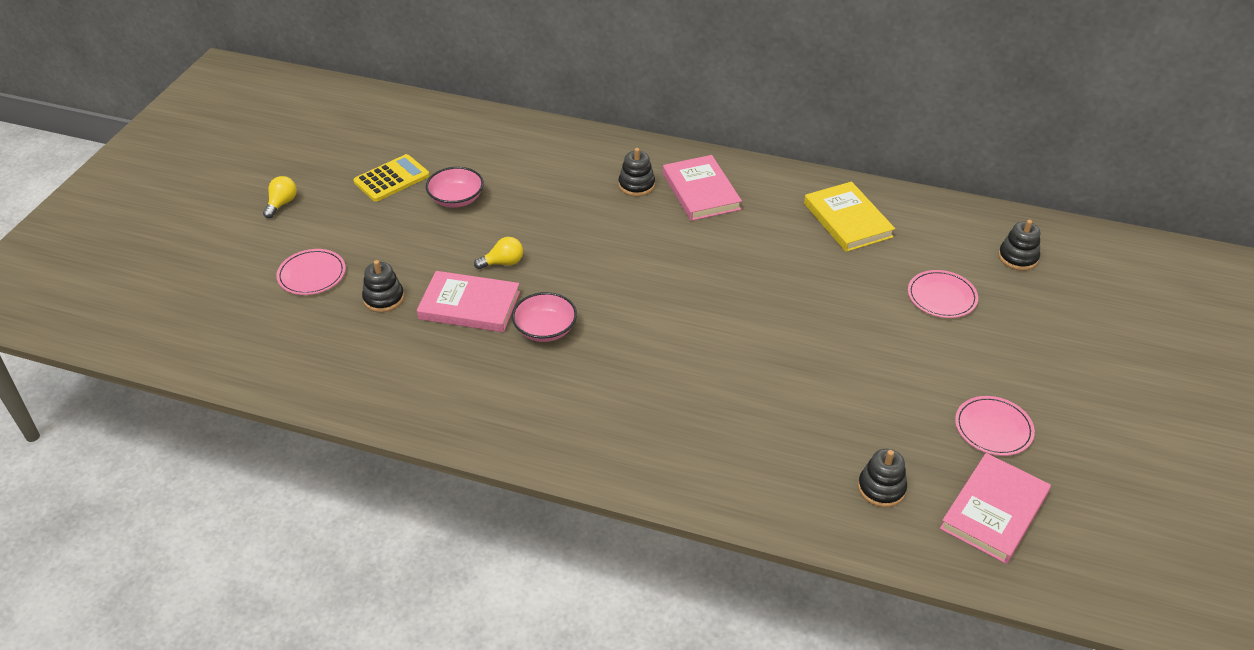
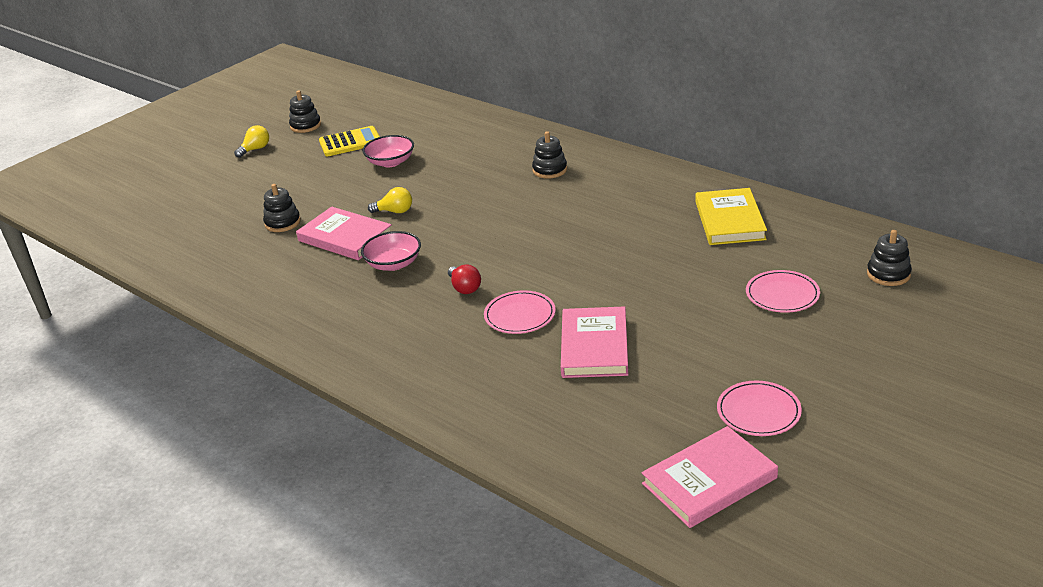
camera: 25 degrees right, 10 degrees down
(312, 275) = (241, 199): pink plate -> pink plate (520, 315)
(639, 346) = (464, 288): none -> red light bulb
(701, 191) = (604, 181): pink book -> pink book (594, 346)
(881, 488) = (607, 438): black stacking toy -> black stacking toy (305, 126)

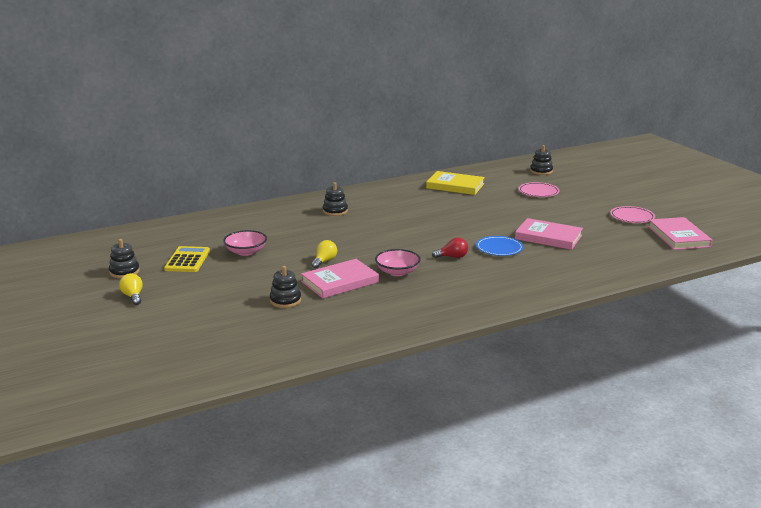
camera: 70 degrees left, 10 degrees down
(520, 315) = (499, 248): pink plate -> blue plate

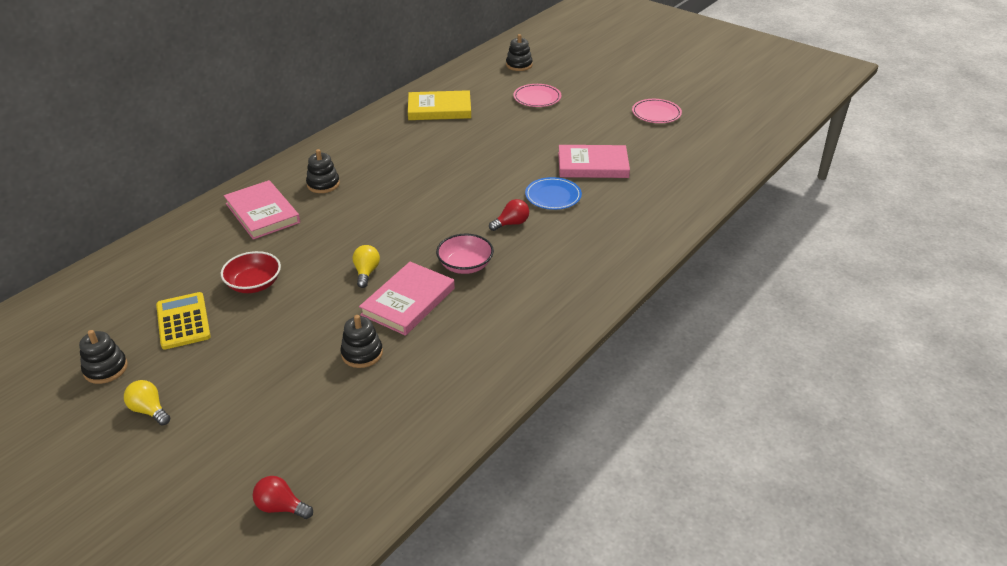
camera: 25 degrees left, 15 degrees up
(171, 360) = (281, 507): none -> red light bulb
(246, 252) = (254, 284): pink bowl -> red bowl
(678, 236) = (718, 131): pink book -> pink book (262, 213)

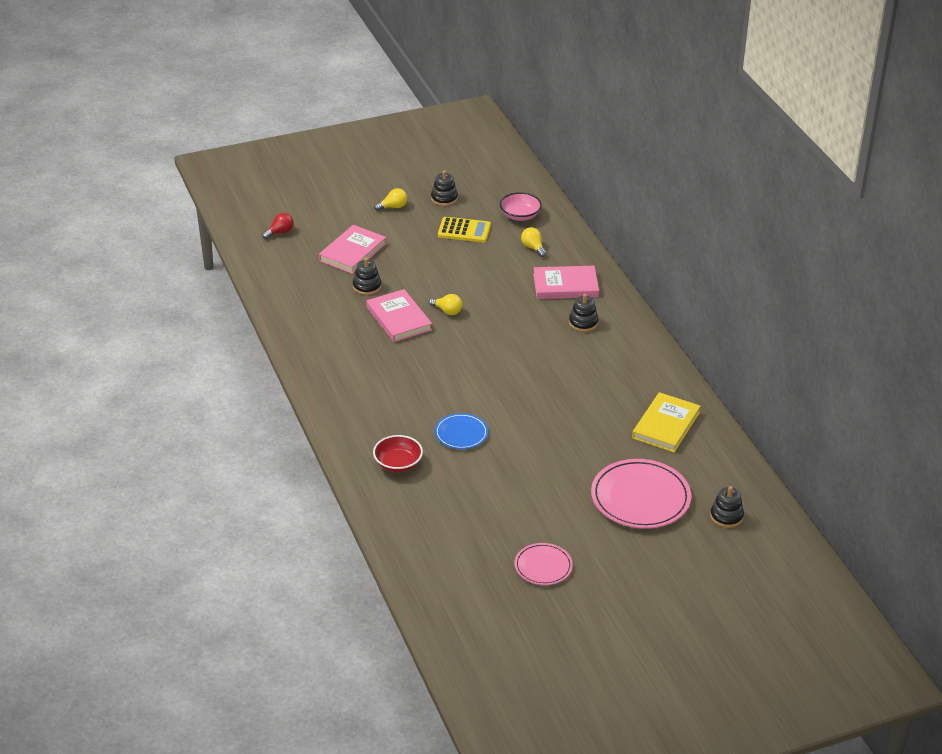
camera: 120 degrees right, 0 degrees up
(196, 256) = (533, 248): none -> yellow light bulb
(254, 284) = (478, 263): red bowl -> red bowl (398, 463)
(465, 265) = (414, 356): pink bowl -> pink bowl (520, 216)
(511, 223) = (444, 396): red light bulb -> none
(537, 98) = (640, 498): pink plate -> pink plate, size x1.79
(593, 165) = (487, 477): pink book -> pink book (352, 252)

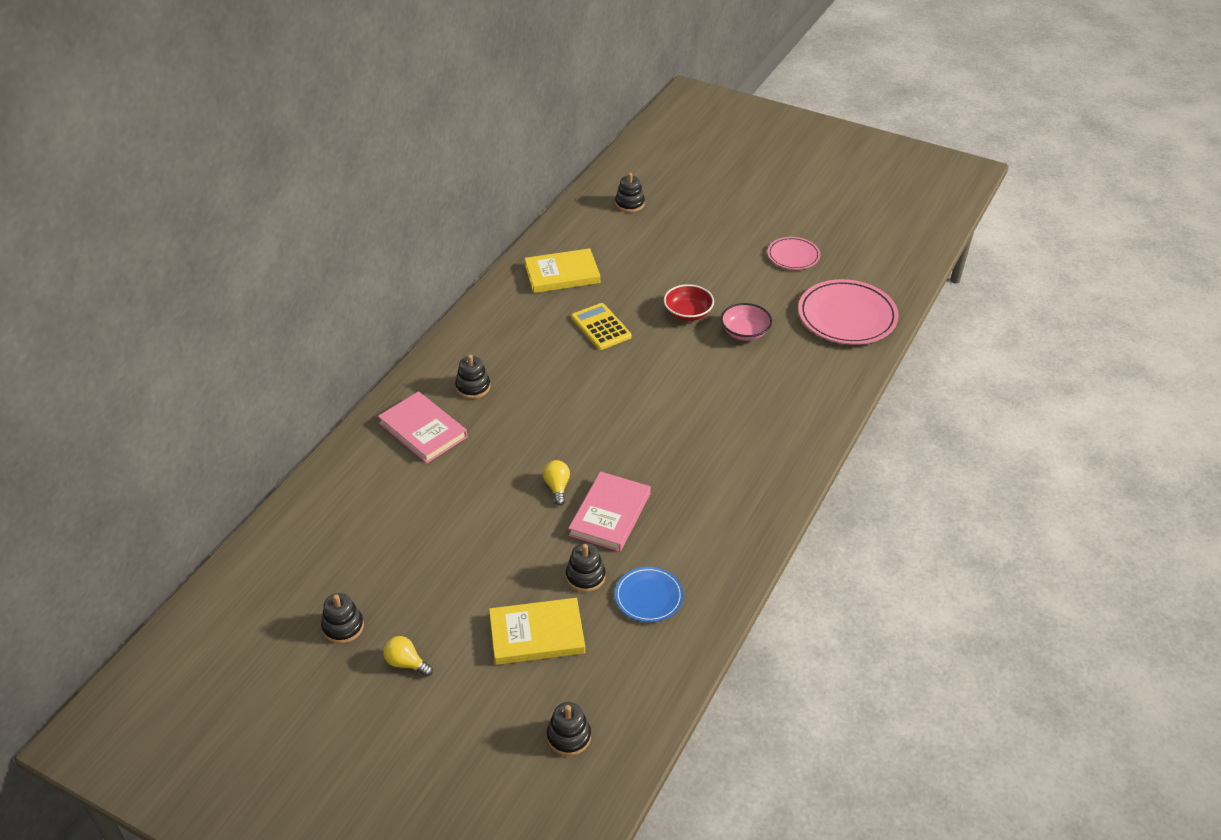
camera: 130 degrees left, 5 degrees up
(280, 232) = (569, 737): red light bulb -> black stacking toy
(352, 252) = (537, 634): pink book -> yellow book
(398, 463) = (797, 387): red bowl -> red bowl (688, 313)
(461, 433) = (715, 373): blue plate -> blue plate (648, 596)
(464, 230) = (396, 566): yellow calculator -> yellow calculator (601, 327)
(520, 216) = (320, 537): pink bowl -> pink bowl (745, 332)
(533, 248) = (376, 490): yellow light bulb -> none
(640, 498) = (662, 248): pink plate -> pink plate (847, 316)

